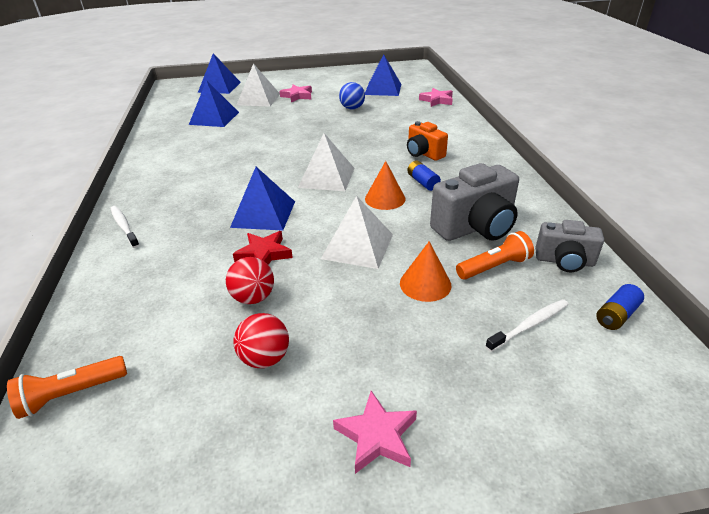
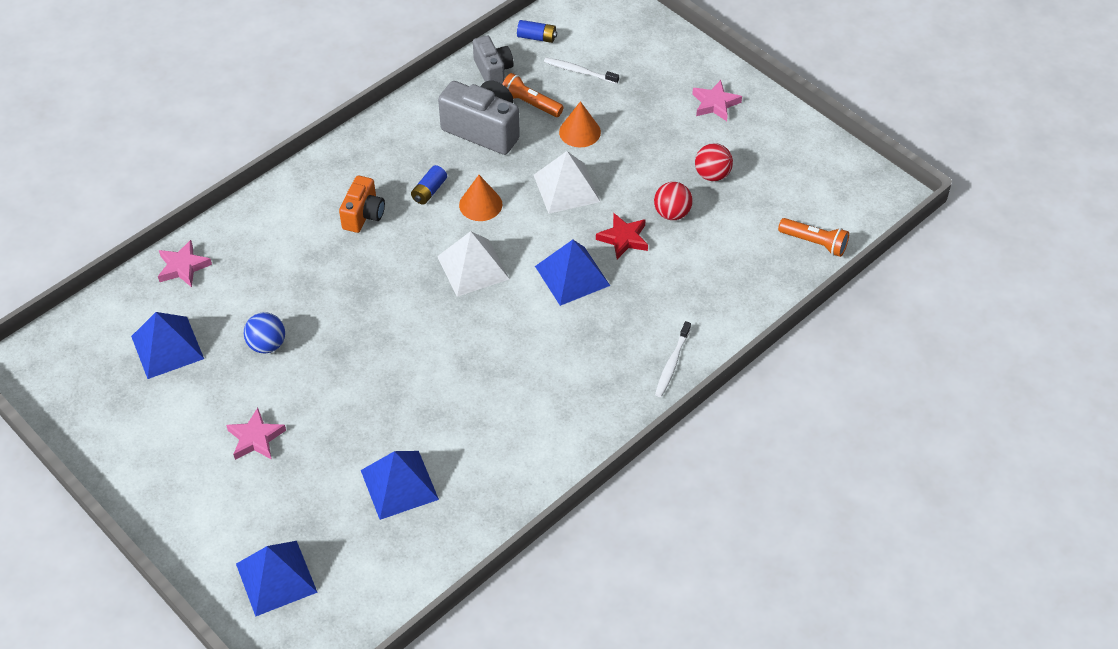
camera: 125 degrees left, 15 degrees up
(258, 99) = (297, 481): white pyramid -> none

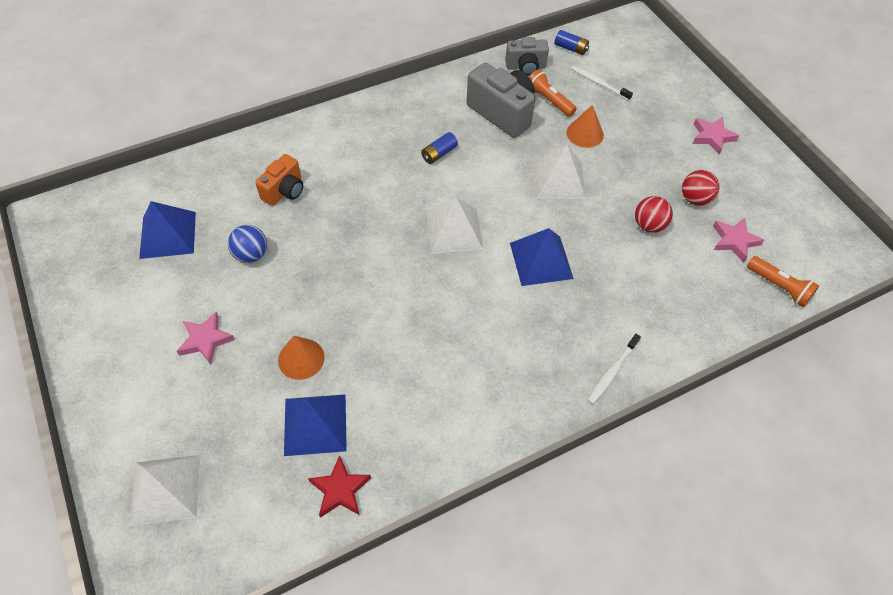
camera: 15 degrees right, 5 degrees up
(183, 267) = (211, 168): pink star -> pink star (734, 241)
(276, 578) = (165, 489): blue pyramid -> white pyramid
(363, 215) = (376, 161): orange camera -> orange camera (284, 191)
(480, 204) = (479, 176): orange cone -> orange cone (301, 358)
(493, 71) = (525, 67): grey camera -> grey camera turned 90 degrees clockwise
(623, 239) = (598, 238): red star -> red star (340, 490)

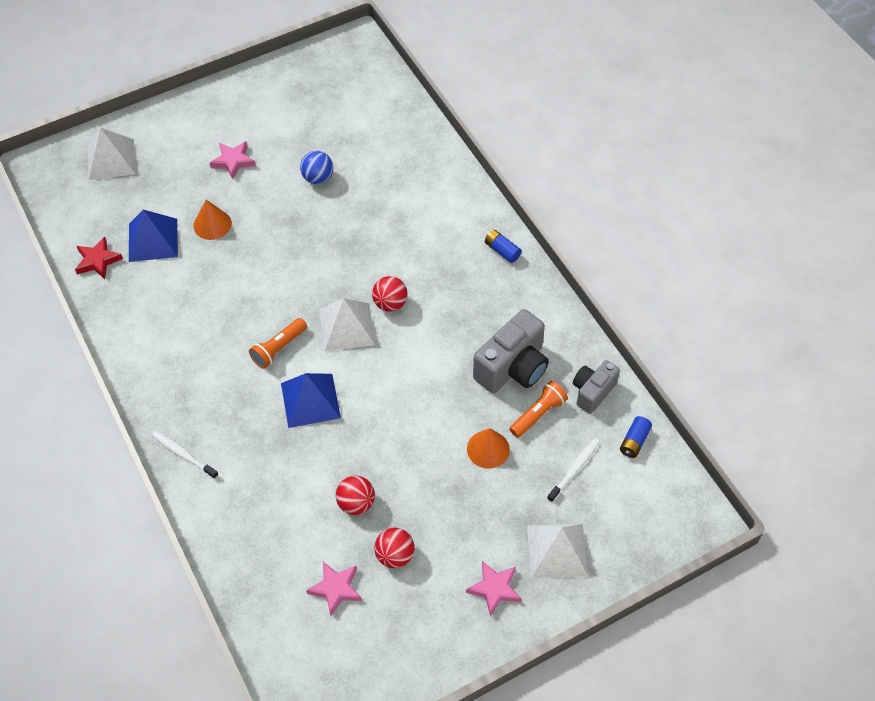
camera: 90 degrees right, 0 degrees up
(168, 235) = (339, 119): blue pyramid -> none
(284, 191) = (391, 191): orange camera -> none
(427, 195) = (390, 303): none -> red ball
(439, 154) = (447, 311): blue battery -> blue battery (502, 251)
(525, 67) = (592, 392): grey camera -> grey camera turned 45 degrees clockwise
(559, 179) = (417, 420): white pyramid -> white pyramid (557, 550)
(779, 287) = (274, 625): orange flashlight -> orange flashlight (278, 348)

